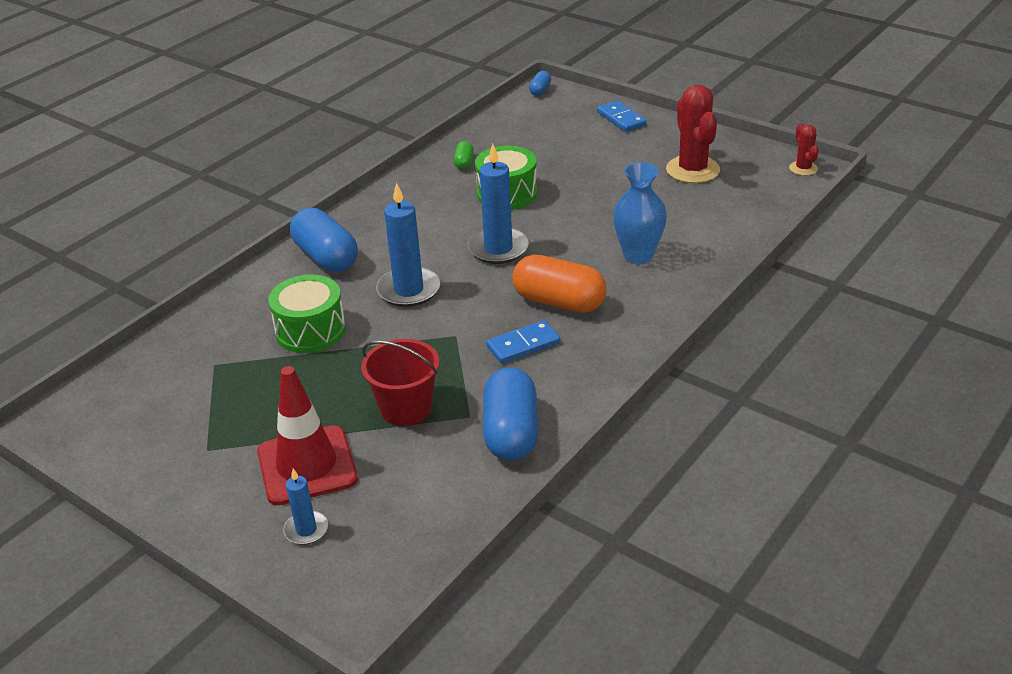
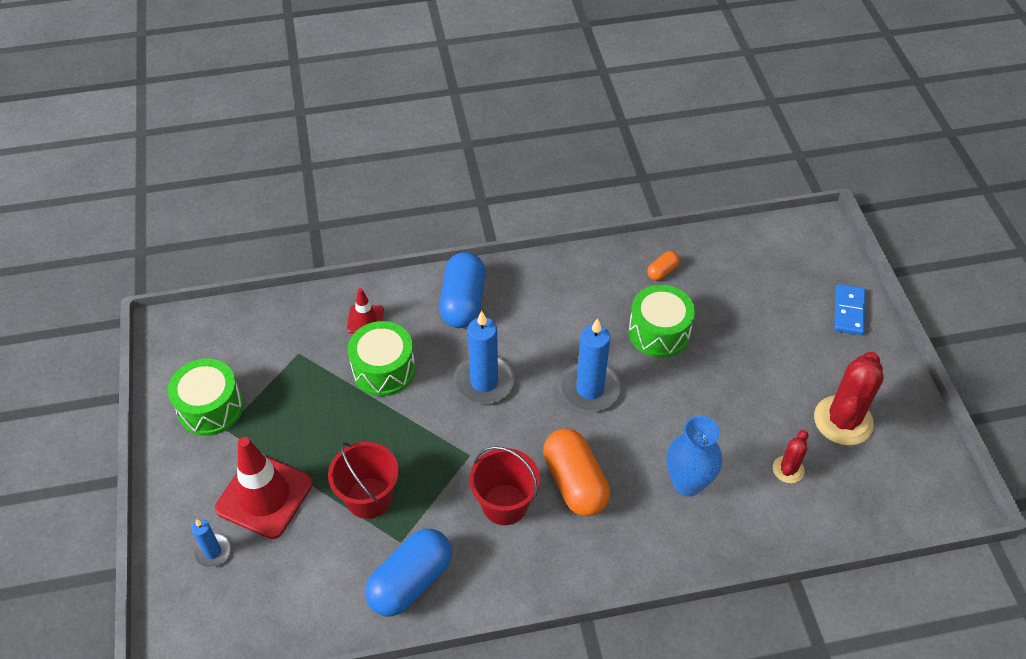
camera: 40 degrees right, 15 degrees up
(172, 445) = (210, 408): none -> green drum
(251, 312) = (365, 319): none -> red traffic cone
(464, 163) = (662, 271): green capsule -> orange capsule
(523, 345) = (504, 504): blue domino -> red bucket
(540, 90) = (815, 226): blue capsule -> none
(803, 168) = (948, 495): red cactus -> red cactus (788, 469)

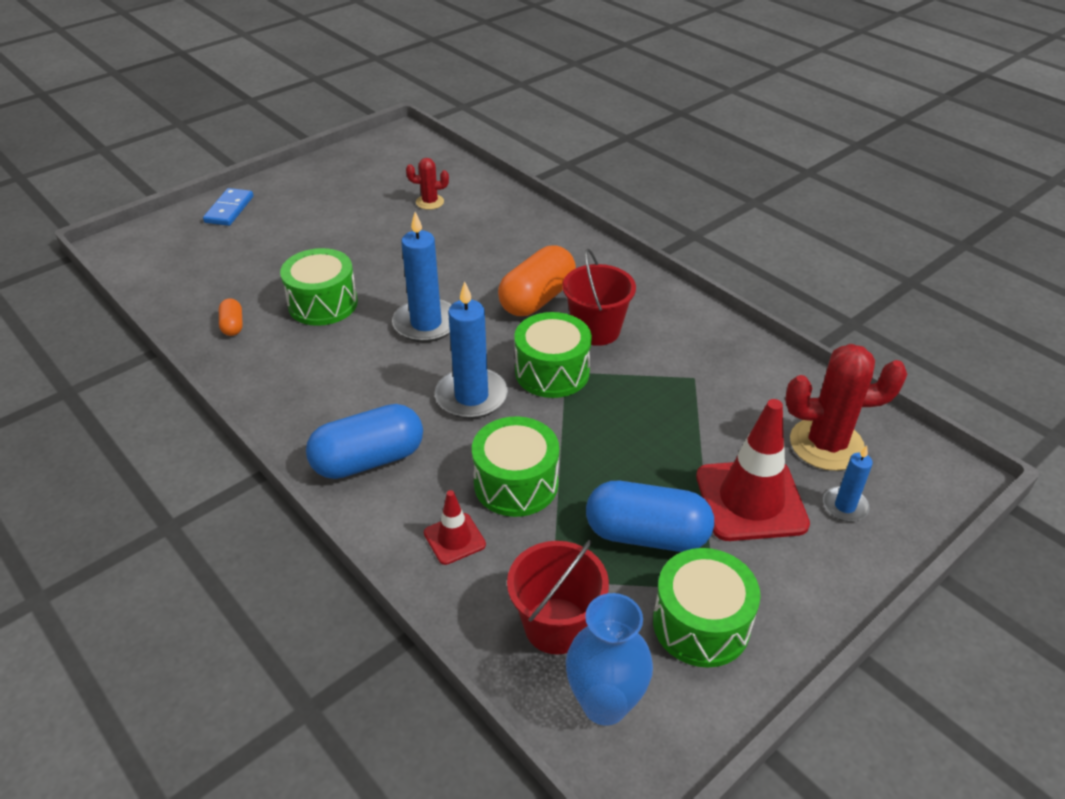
camera: 120 degrees left, 10 degrees down
(369, 498) = (674, 419): red bucket -> red bucket (556, 625)
(410, 581) = (722, 355): blue capsule -> blue capsule (646, 535)
(475, 445) = (552, 372): none -> green drum
(662, 271) = (233, 325): orange capsule -> orange capsule turned 60 degrees clockwise
(687, 483) = (484, 243): blue vase -> blue vase (604, 704)
(843, 420) = (360, 189): red cactus -> red cactus (826, 444)
(849, 311) = (229, 209): blue domino -> blue domino turned 60 degrees counterclockwise

